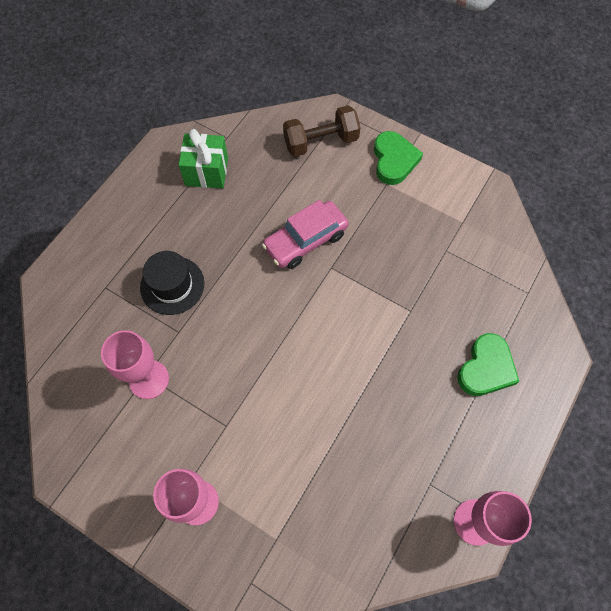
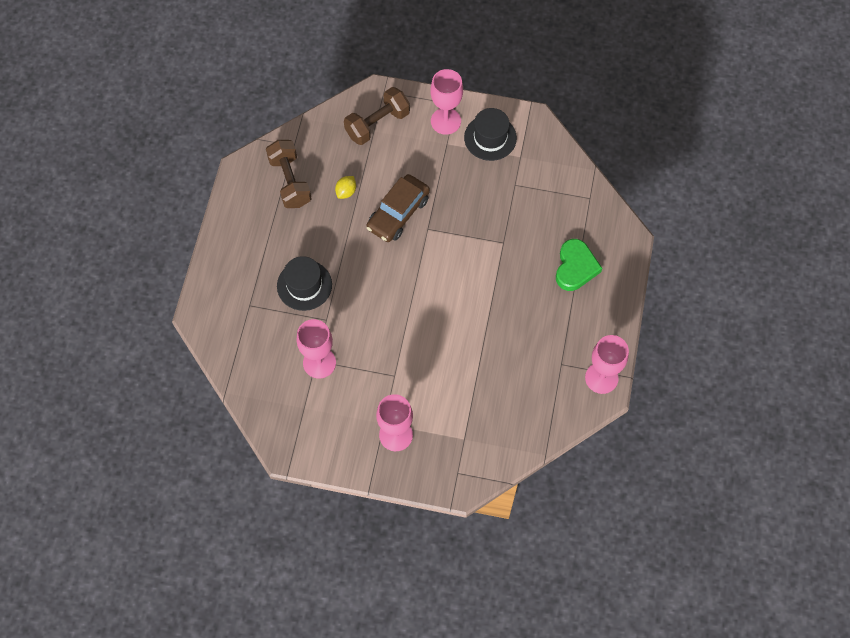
camera: 20 degrees left, 0 degrees up
(206, 172) = (290, 181): green gift -> brown dumbbell
(259, 200) = (346, 192): none -> yellow lemon
(305, 240) = (398, 213): pink car -> brown car
(394, 160) = (445, 121): green heart -> pink goblet
(436, 192) = (490, 138): none -> black hat

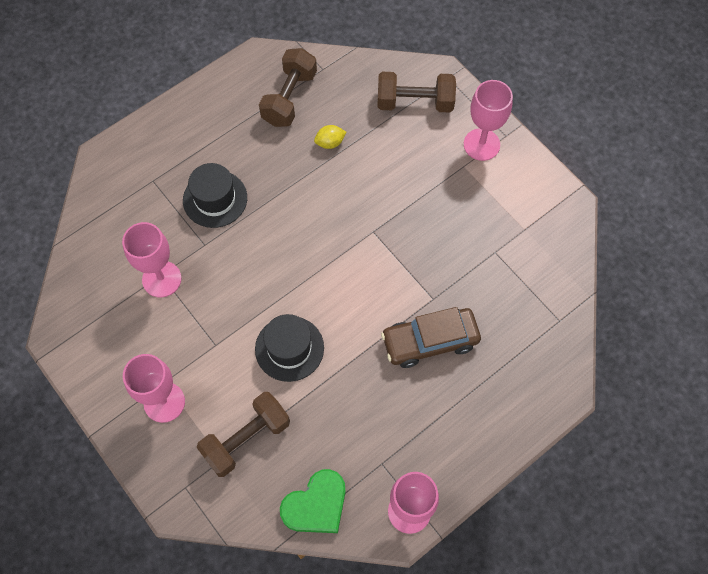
camera: 40 degrees right, 0 degrees up
(398, 213) = (359, 197): brown car -> brown car (430, 341)
(467, 415) = (246, 439): none -> brown dumbbell
(490, 138) = (511, 190): black hat -> black hat (289, 348)
(575, 267) = (483, 378): green heart -> green heart (316, 505)

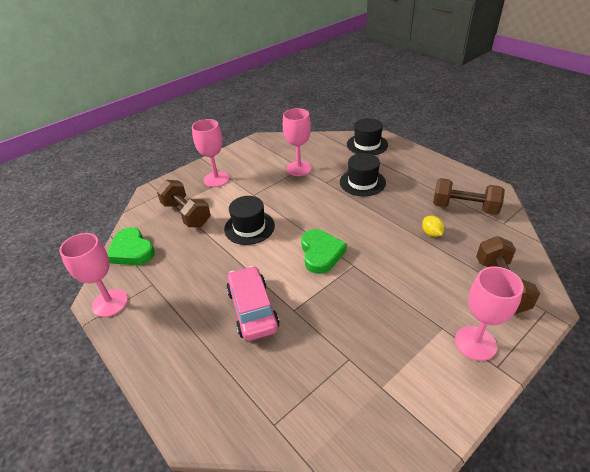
camera: 90 degrees right, 25 degrees down
(118, 178) = (367, 144): none -> black hat
(349, 264) = (321, 253): none -> green heart
(430, 341) = (252, 309): brown car -> pink car

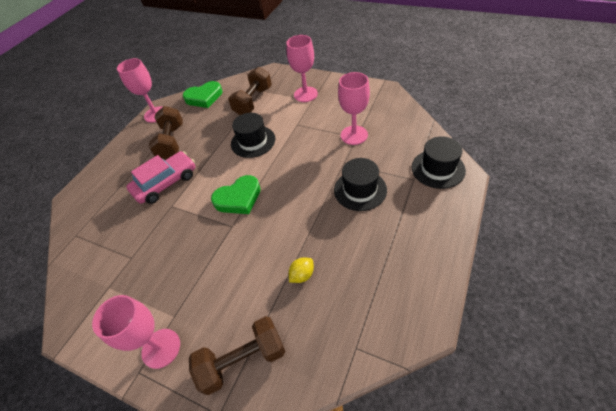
camera: 70 degrees right, 10 degrees up
(132, 250) = (204, 97): green heart -> green heart turned 135 degrees counterclockwise
(464, 208) = (365, 297): brown dumbbell -> brown dumbbell (171, 142)

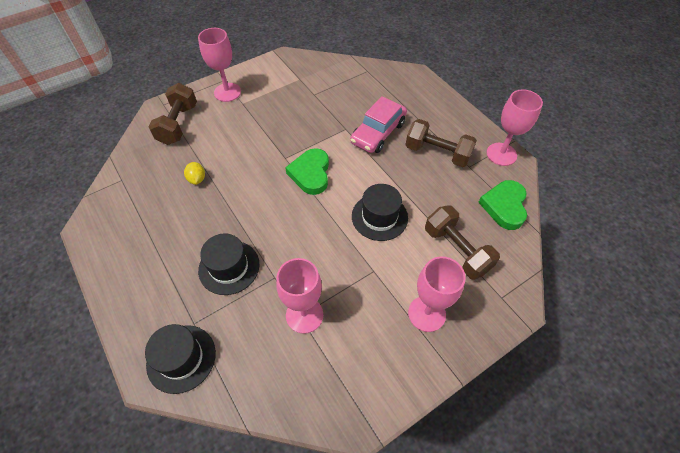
camera: 115 degrees right, 5 degrees up
(166, 183) = (378, 133): pink car -> pink car turned 45 degrees clockwise

